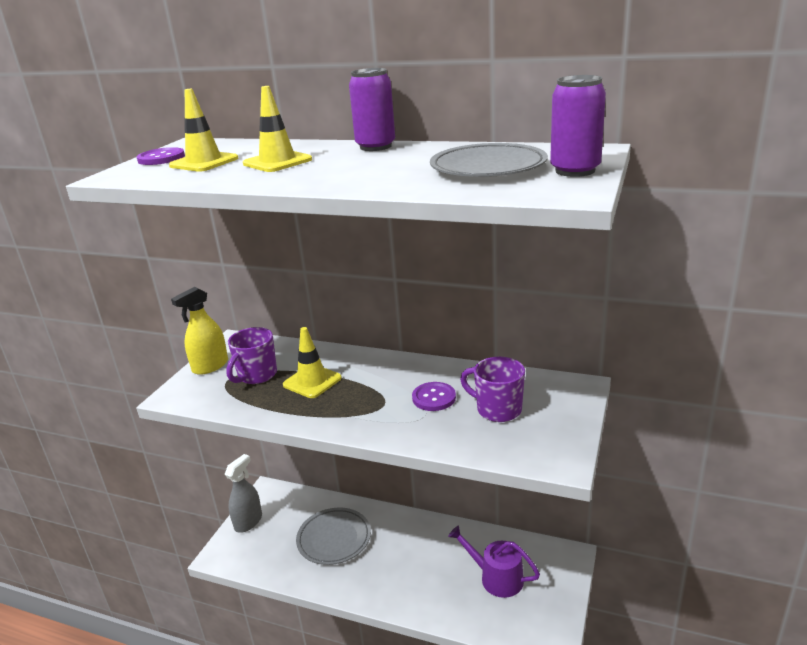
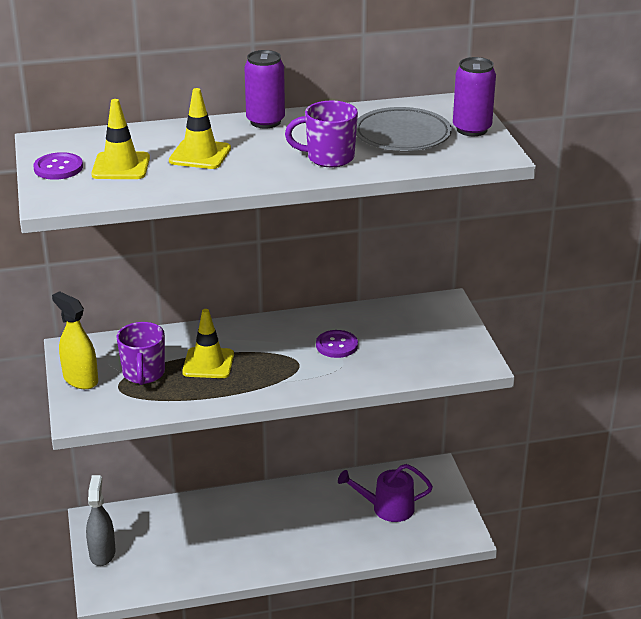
camera: 35 degrees left, 5 degrees up
(210, 366) = (80, 379): yellow spray bottle -> yellow spray bottle turned 120 degrees clockwise
(334, 539) = (210, 534): grey plate -> none
(497, 409) = (398, 339): purple mug -> purple mug (329, 158)

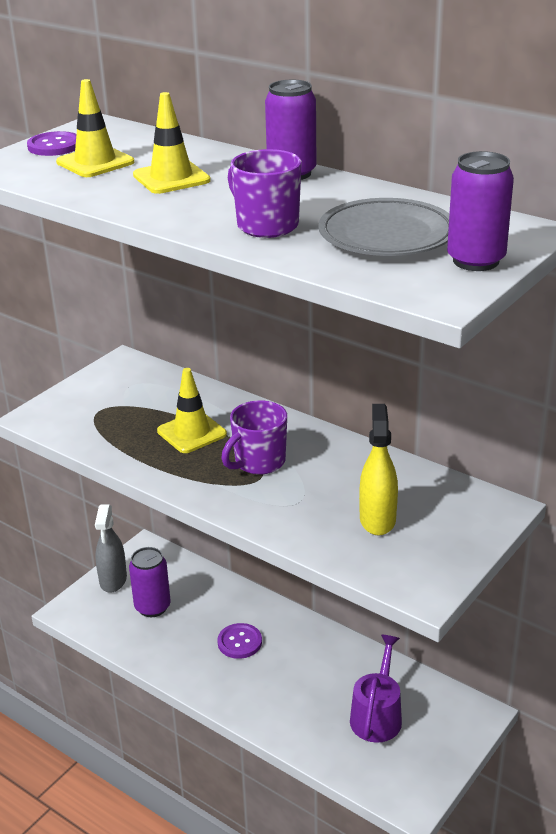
camera: 50 degrees right, 0 degrees up
(80, 379) = (87, 389): yellow spray bottle -> yellow spray bottle (377, 519)
(102, 553) = (113, 580): grey spray bottle -> grey spray bottle turned 135 degrees clockwise
(143, 374) = (133, 411): purple mug -> purple mug (258, 462)
(159, 549) = (152, 607): none -> purple can
(336, 345) = (320, 483): purple button -> purple button (239, 642)
(388, 508) = (377, 716): purple watering can -> purple watering can turned 60 degrees clockwise

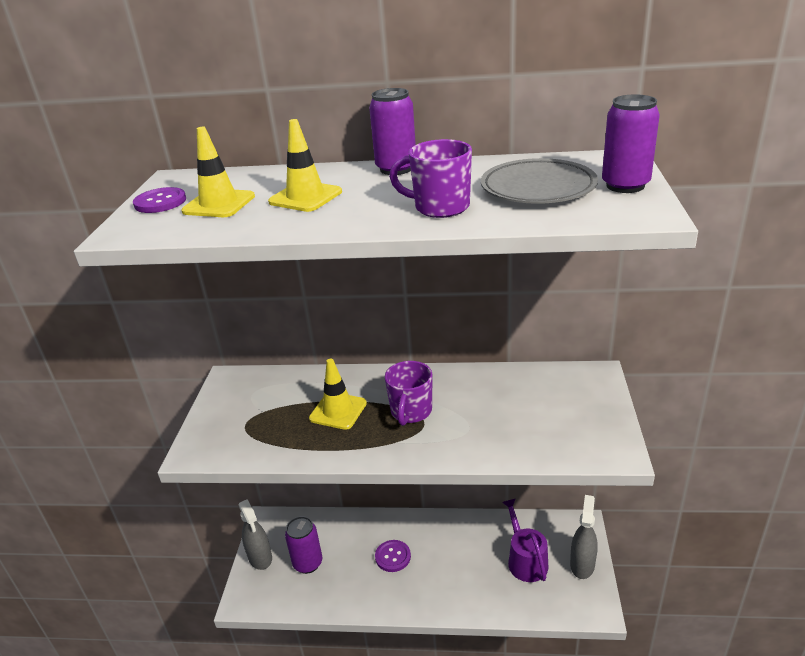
camera: 30 degrees left, 0 degrees up
(377, 519) = (534, 417): yellow spray bottle -> none
(437, 752) = (582, 564): none -> grey spray bottle

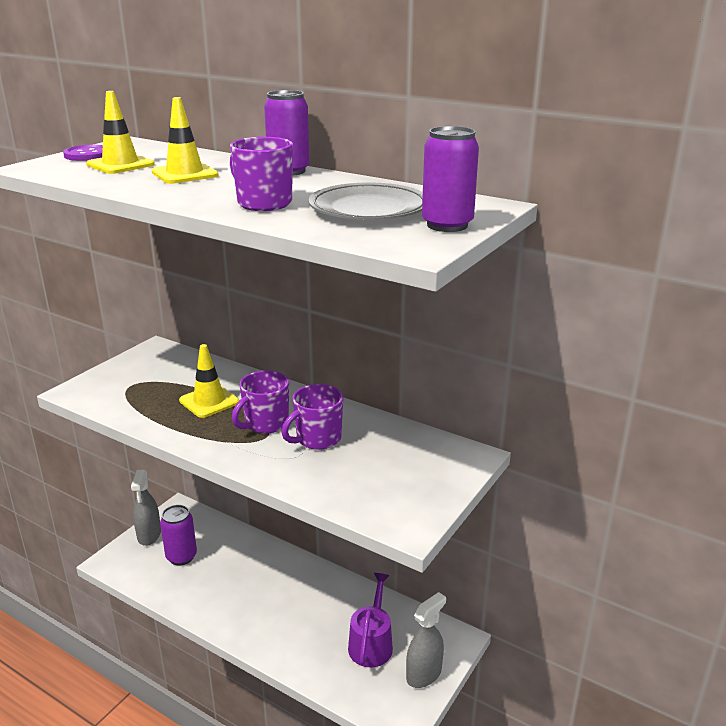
camera: 25 degrees right, 5 degrees down
(393, 557) = (254, 584): purple button -> none
(468, 408) = (317, 439): none -> purple mug

